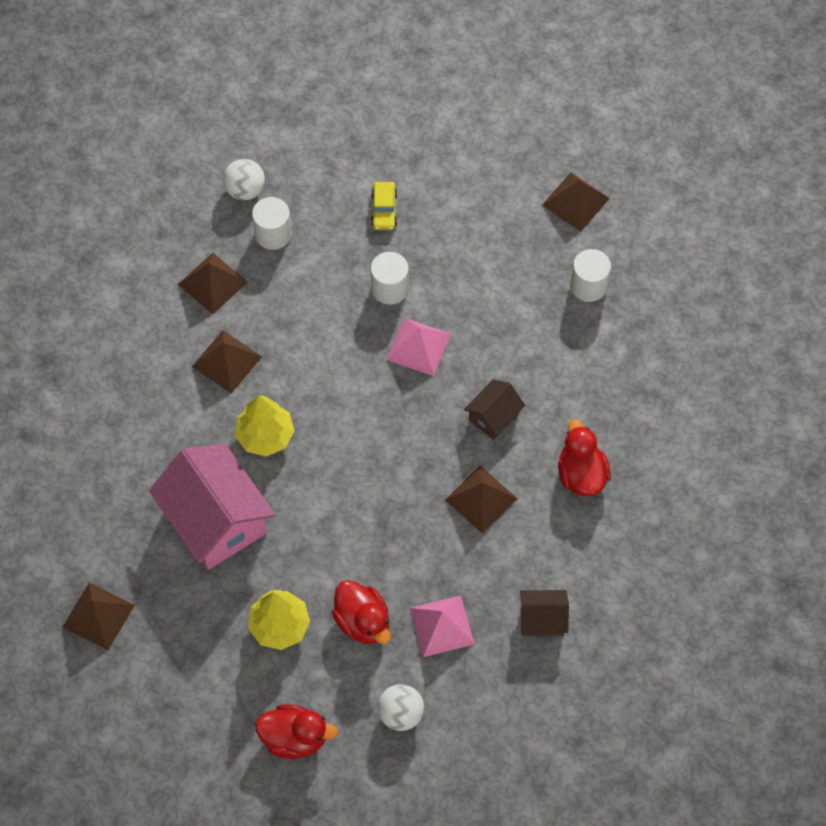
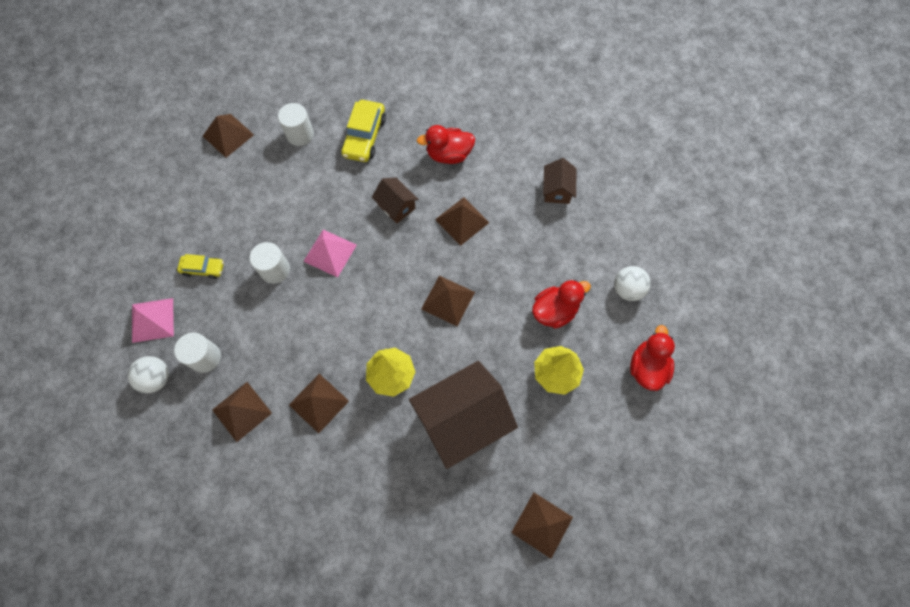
camera: 85 degrees left, 5 degrees up
(216, 520) = (462, 419): pink house -> brown house
(366, 491) = (448, 300): none -> brown pyramid
(442, 626) = (560, 256): pink pyramid -> pink pyramid (152, 320)
(596, 365) = (364, 136): none -> yellow car

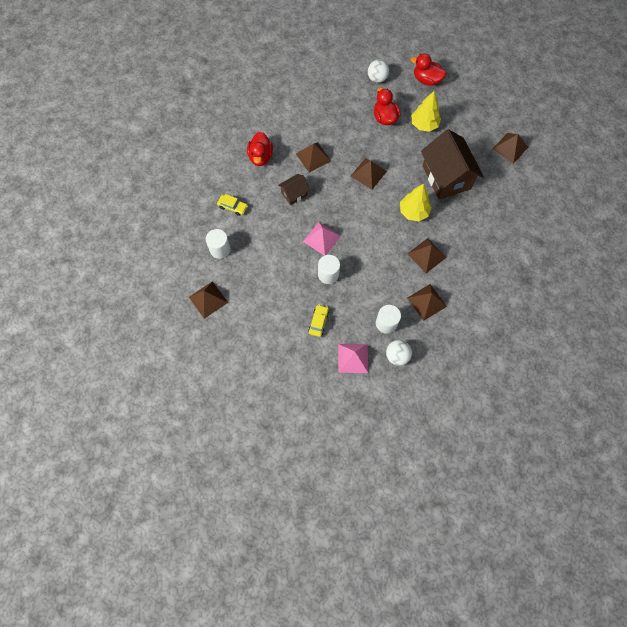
camera: 80 degrees left, 0 degrees up
(364, 136) = (233, 207): yellow car -> yellow car, size x0.60
(557, 190) = (302, 101): brown house -> none

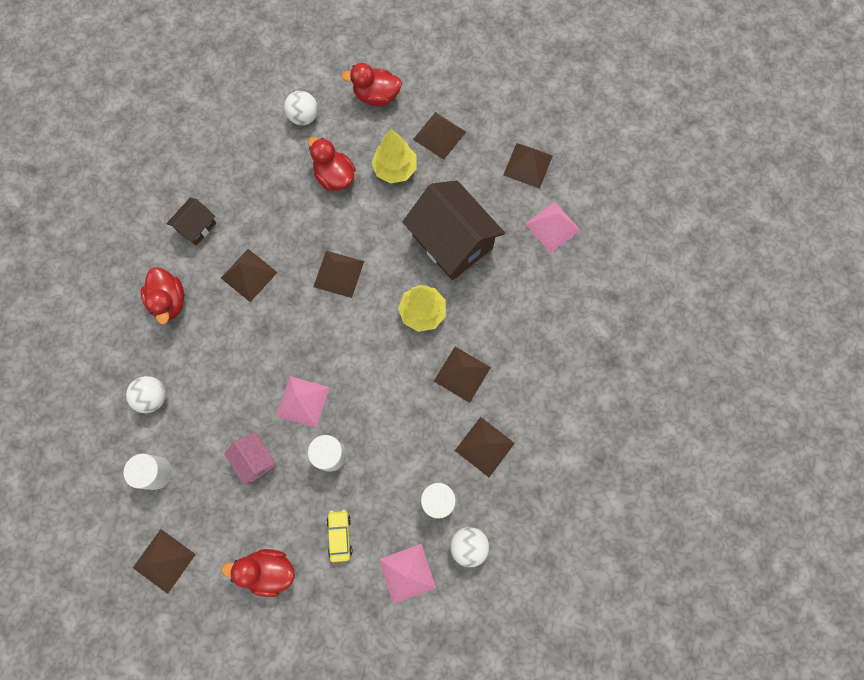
camera: 20 degrees left, 5 degrees up
(233, 207) = (153, 397): yellow car -> white ball
(268, 327) = (269, 570): none -> red duck
(281, 262) = (254, 460): none -> pink house
(294, 194) = (239, 344): brown house -> brown house (196, 227)
(458, 114) = (439, 135): none -> brown pyramid
(514, 188) = (552, 227): none -> pink pyramid

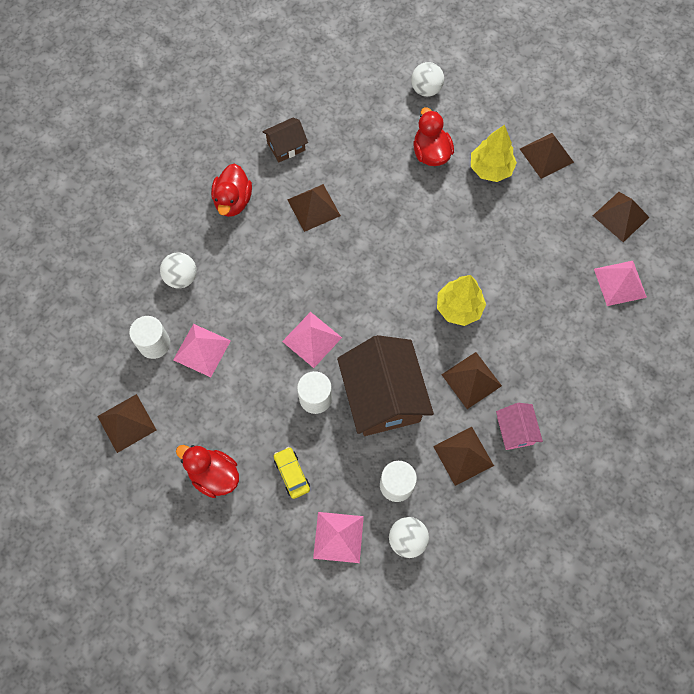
camera: 25 degrees right, 5 degrees down
(204, 458) = (202, 350): none -> pink pyramid
(254, 460) = (245, 371): pink house -> pink house (515, 431)
(338, 274) = (396, 240): brown pyramid -> none
(340, 535) = (292, 474): yellow car -> yellow car turned 45 degrees counterclockwise
(376, 96) = (502, 97): red duck -> none
(452, 242) = (516, 256): brown house -> brown house (383, 397)

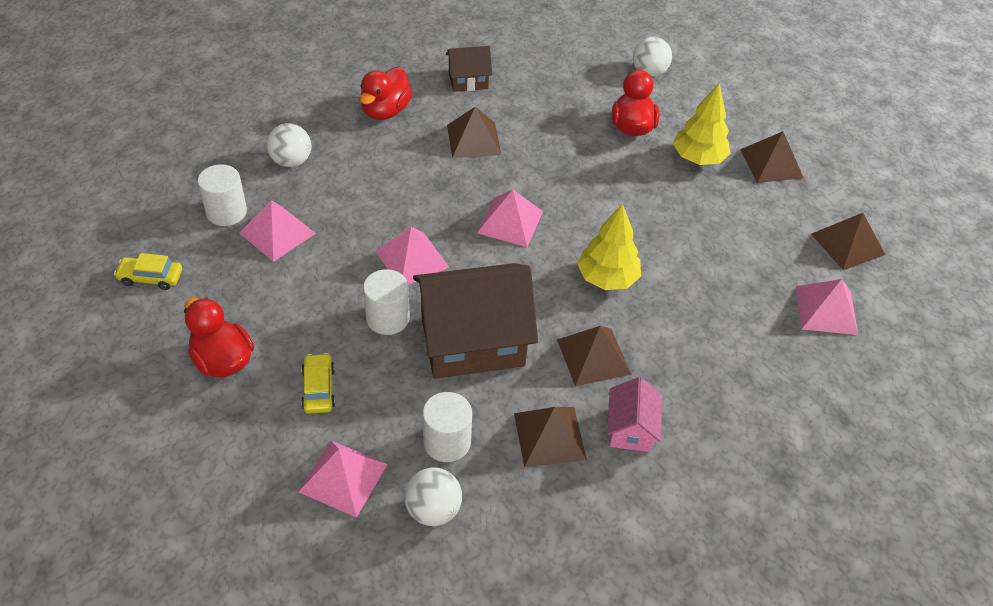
camera: 15 degrees right, 20 degrees down
(127, 423) = (151, 277): brown pyramid -> yellow car
(371, 279) = (510, 222): none -> pink pyramid
(383, 397) = (472, 341): brown house -> brown house turned 75 degrees clockwise

